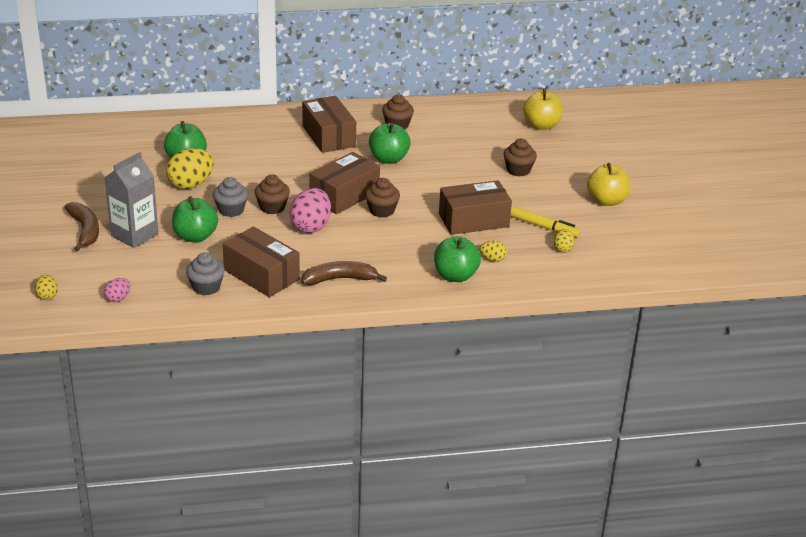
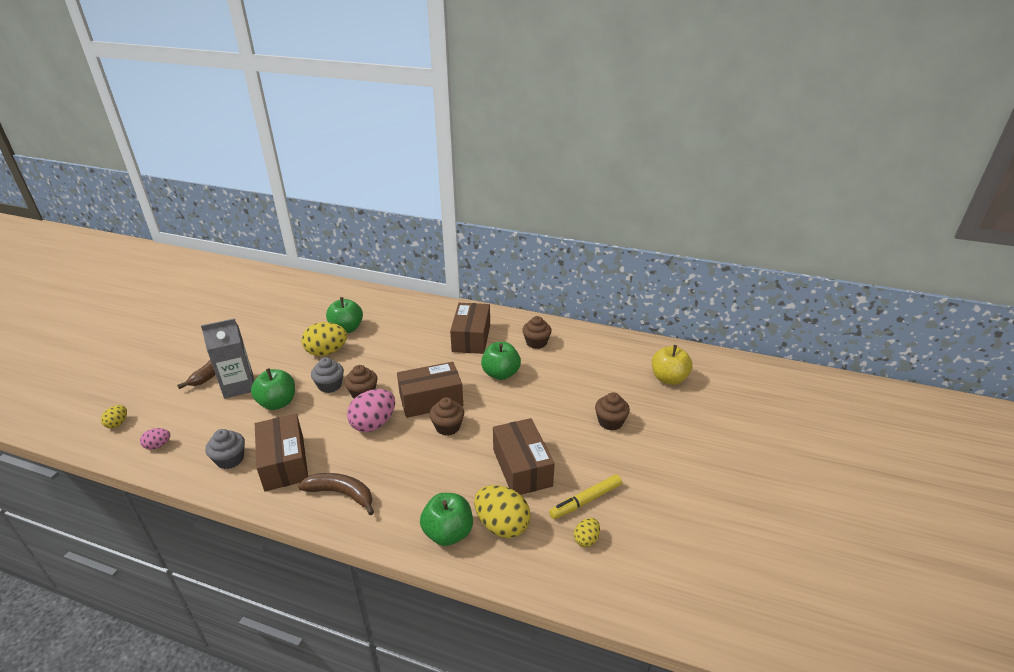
camera: 30 degrees right, 0 degrees up
(473, 220) = (522, 467): brown box -> brown box turned 60 degrees clockwise
(492, 259) = (502, 525): yellow egg -> yellow egg, size x1.96
(543, 227) = (586, 501): yellow marker -> yellow marker turned 90 degrees clockwise
(606, 201) = (678, 490): yellow apple -> none

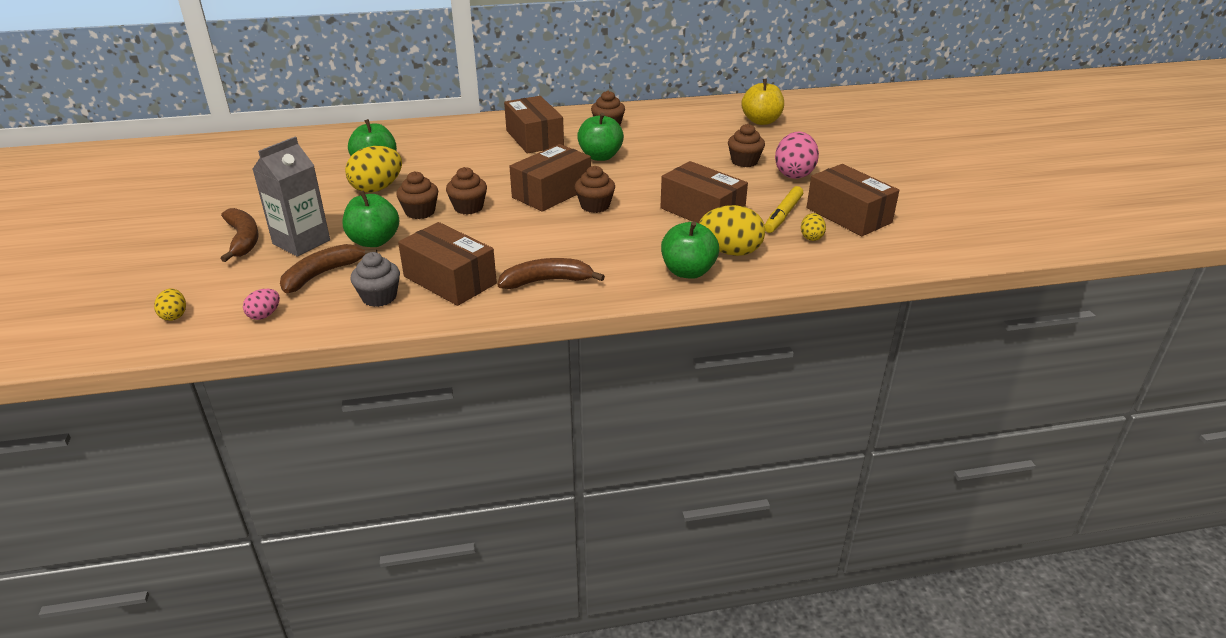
camera: 30 degrees left, 0 degrees up
(221, 422) = (322, 274): none -> brown banana
(330, 385) = (420, 212): grey cupcake -> brown cupcake
(373, 424) = (512, 225): pink egg -> pink egg (794, 174)
(645, 527) = (848, 215): none -> brown box

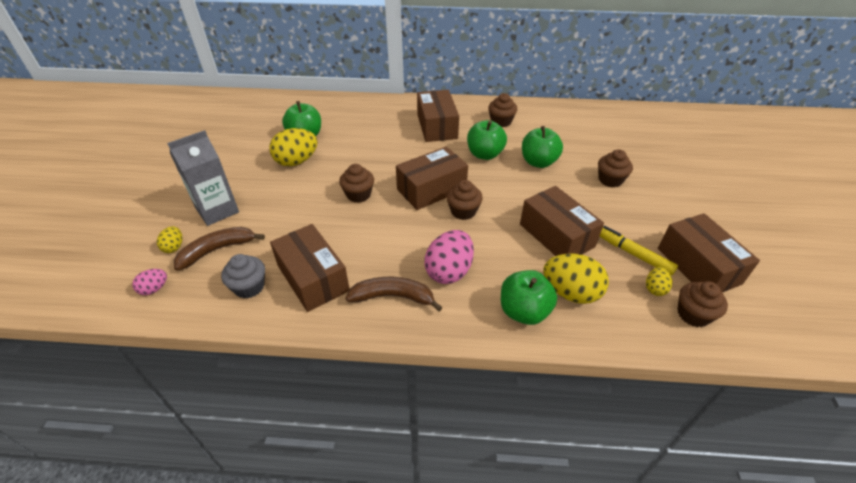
camera: 15 degrees right, 10 degrees up
(174, 316) = (90, 275): yellow egg -> yellow egg (174, 247)
(243, 240) = (177, 199): brown banana -> none
(374, 241) = (271, 220): green apple -> green apple (538, 162)
(420, 212) = (319, 193): brown cupcake -> brown cupcake (693, 314)
(761, 121) = (636, 134): yellow apple -> none
(783, 215) = (632, 254): yellow marker -> yellow marker turned 90 degrees clockwise
(794, 174) = (654, 202): pink egg -> pink egg (449, 271)

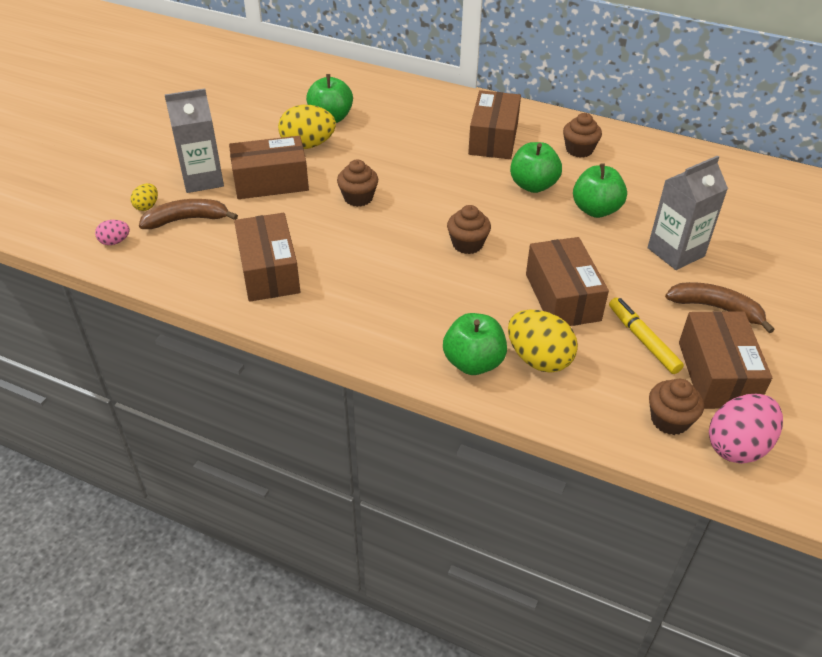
camera: 20 degrees right, 0 degrees up
(249, 287) = (203, 263): grey cupcake -> none
(393, 297) = (341, 311): brown banana -> brown banana (716, 308)
(431, 189) = (444, 211): brown box -> brown box (271, 182)
(449, 271) = (415, 302): pink egg -> pink egg (737, 446)
(610, 180) = (675, 252): brown cupcake -> grey carton
(655, 288) = (643, 382): yellow egg -> none

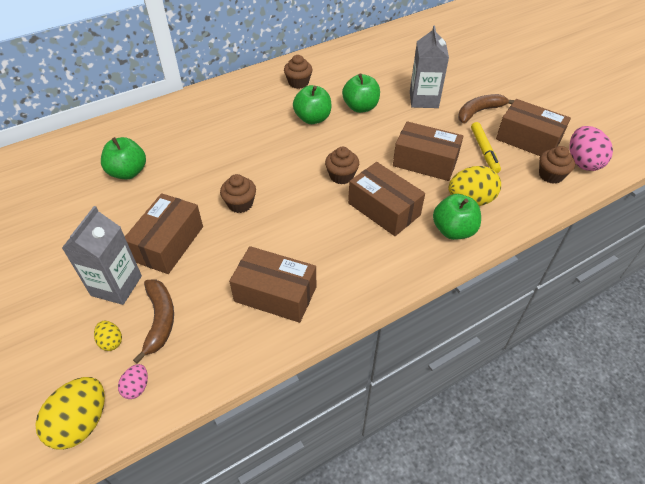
camera: 55 degrees left, 5 degrees up
(187, 220) = (160, 320): brown banana -> brown banana turned 150 degrees clockwise
(308, 145) = (146, 201): yellow egg -> yellow egg (81, 423)
(493, 139) = (247, 109): brown box -> brown box (384, 209)
(642, 340) = (484, 151): yellow marker -> yellow marker turned 105 degrees counterclockwise

